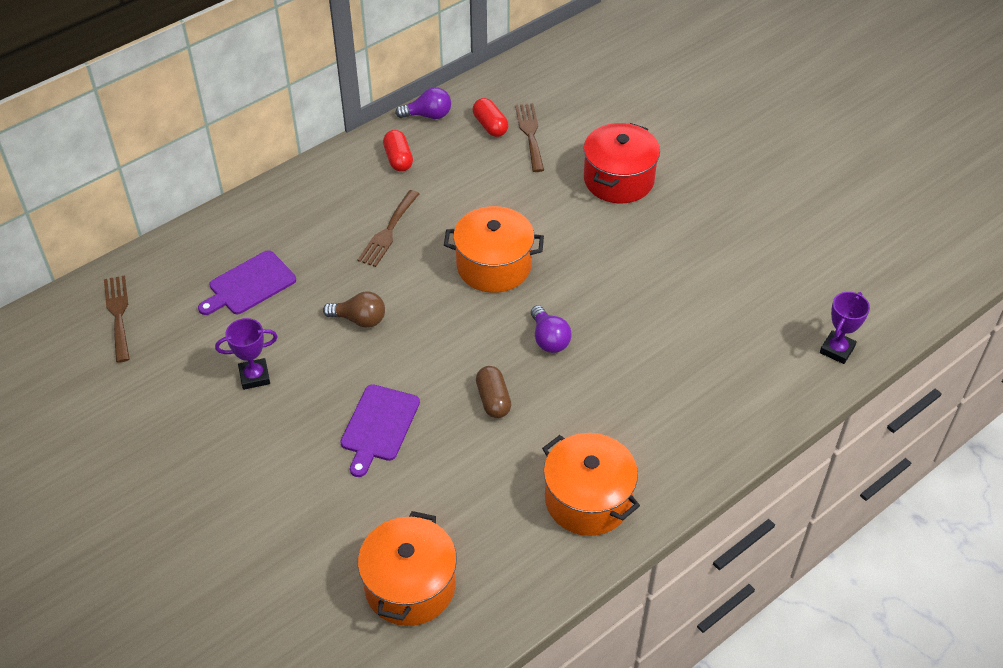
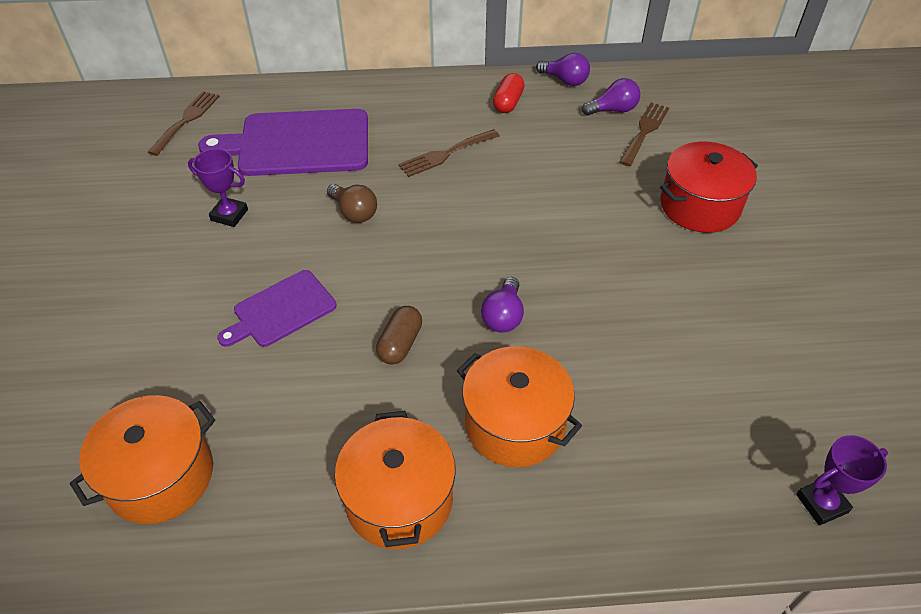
camera: 35 degrees right, 0 degrees up
(249, 284) = (298, 143): purple cutting board -> purple cutting board, size x1.74
(490, 126) = (613, 110): red capsule -> purple light bulb
(494, 266) = (511, 225): orange pot -> orange pot (514, 424)

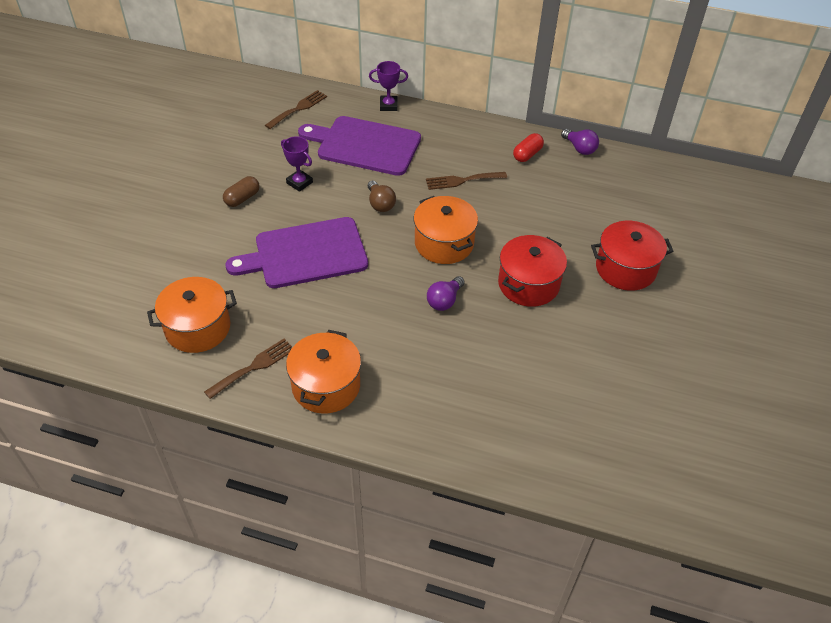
camera: 20 degrees right, 0 degrees up
(281, 310) = (306, 254): purple cutting board -> purple cutting board, size x1.74
(400, 344) = (370, 297): brown capsule -> brown capsule (242, 198)
(514, 424) = (417, 367): orange pot -> orange pot (444, 243)
(597, 260) = (528, 284): none -> red pot
(613, 110) = (603, 181): purple light bulb -> none
(644, 131) = (618, 203): brown fork -> brown fork (253, 367)
(821, 503) = (587, 478): purple trophy -> purple trophy (388, 105)

